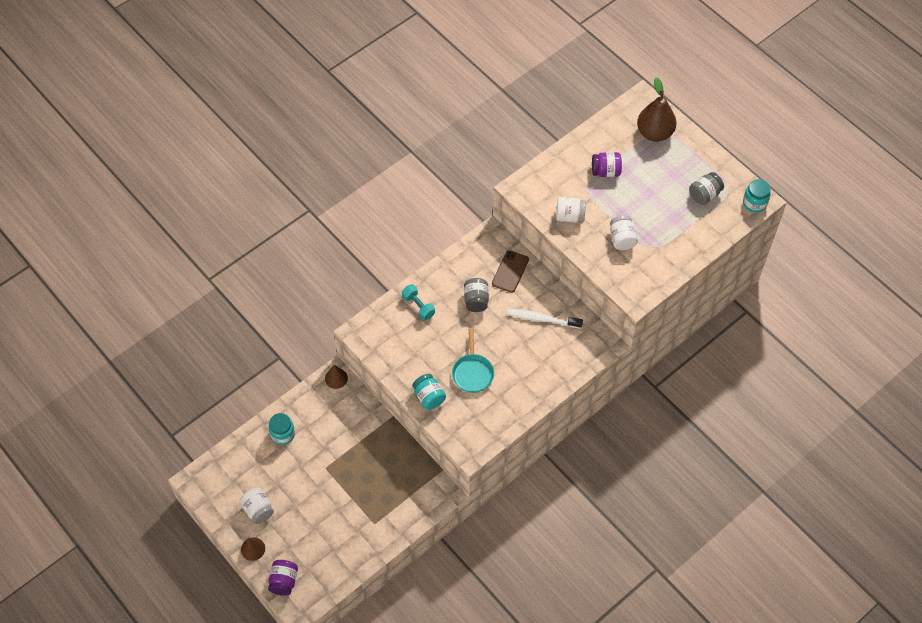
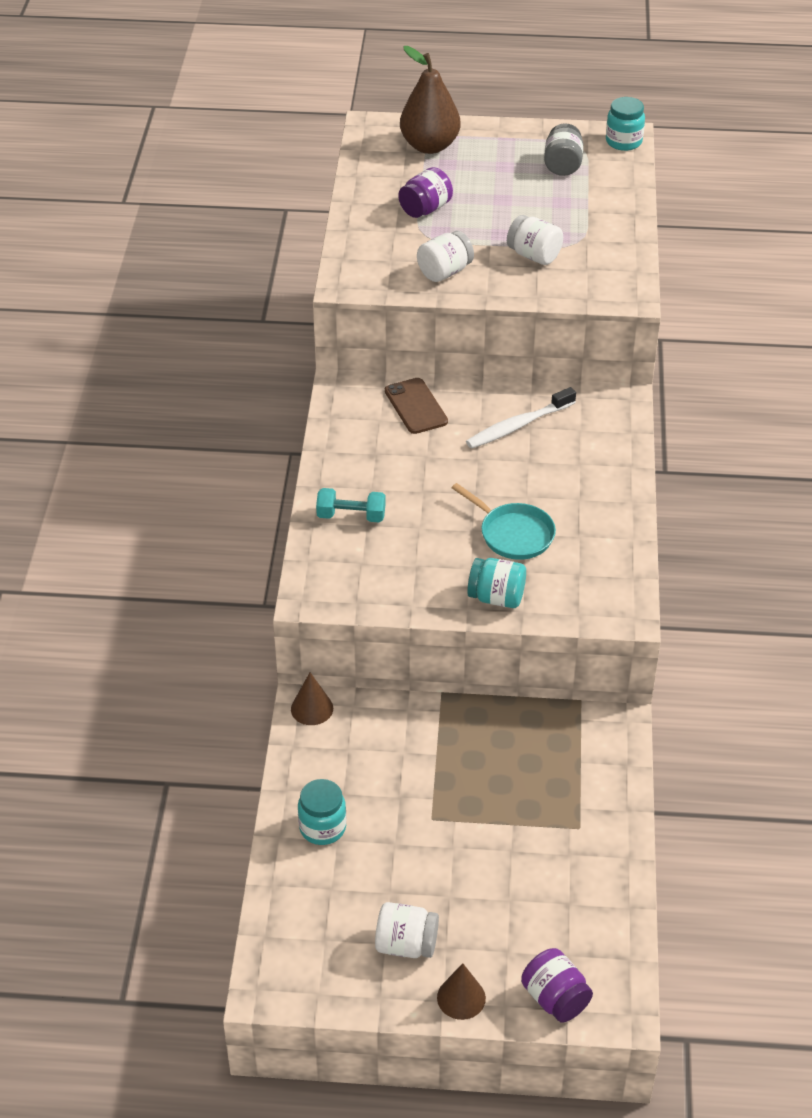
camera: 45 degrees left, 15 degrees down
(476, 300) = (415, 461): grey jar -> none

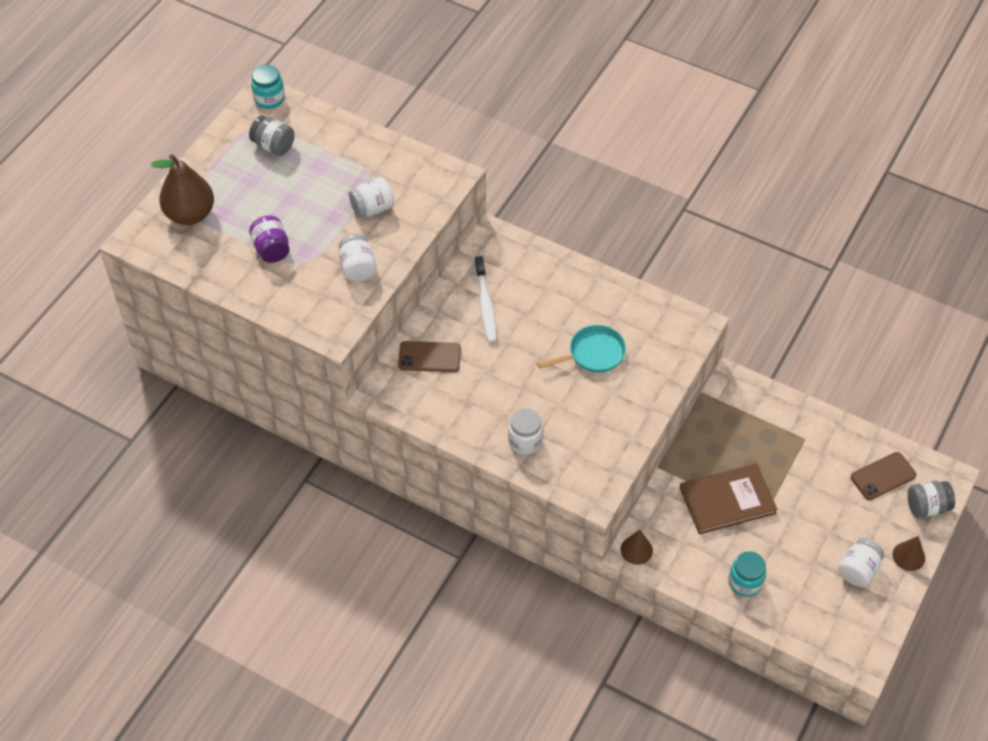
camera: 65 degrees left, 10 degrees up
(351, 516) = (525, 441): turquoise dumbbell -> white jar
(433, 774) = (727, 500): none -> brown book
(496, 597) = (648, 388): turquoise jar -> none
(555, 998) = (926, 507): purple jar -> grey jar
(574, 932) = (883, 476): none -> brown phone

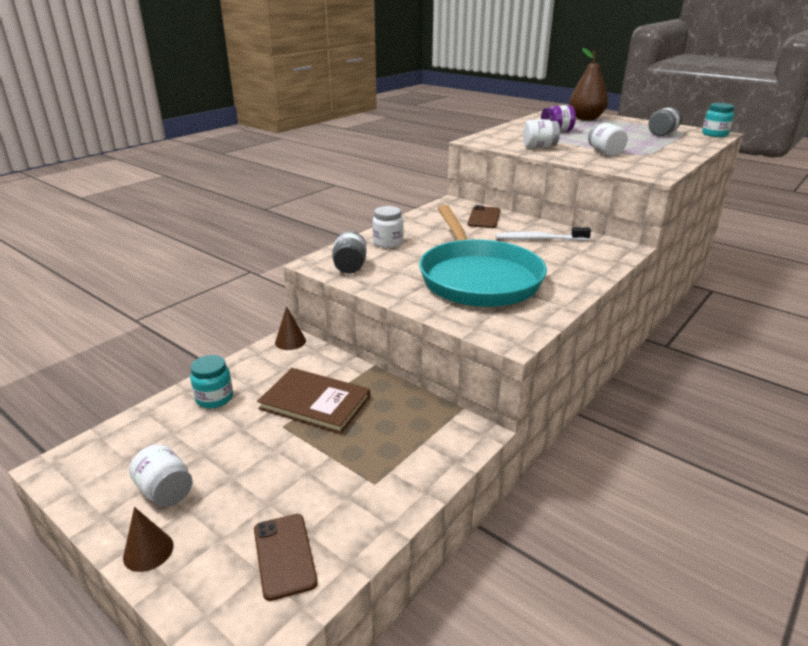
camera: 100 degrees right, 25 degrees down
(593, 353) = (478, 278): turquoise pan -> turquoise pan, size x2.15
(727, 500) = (315, 403): brown book -> brown book turned 60 degrees counterclockwise
(926, 507) = (208, 599): grey jar -> grey jar (350, 267)

